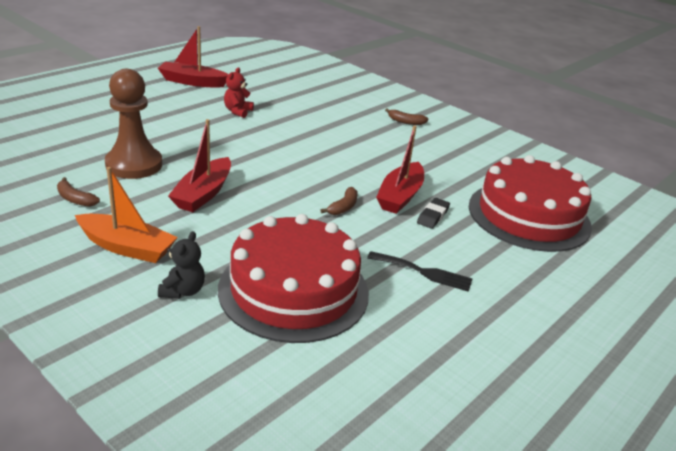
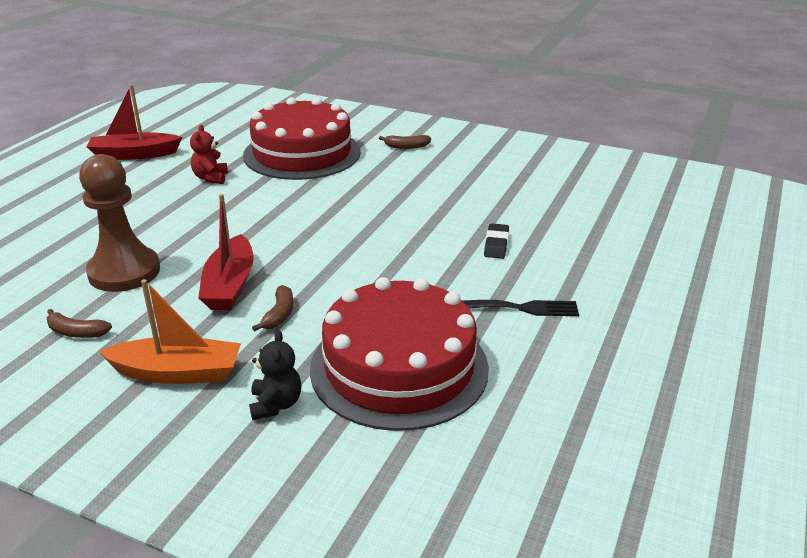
camera: 15 degrees left, 0 degrees up
(343, 207) = (397, 259): brown banana -> brown banana (279, 314)
(400, 196) = (450, 232): red boat -> none
(529, 216) = (591, 219): red cake -> red cake (302, 153)

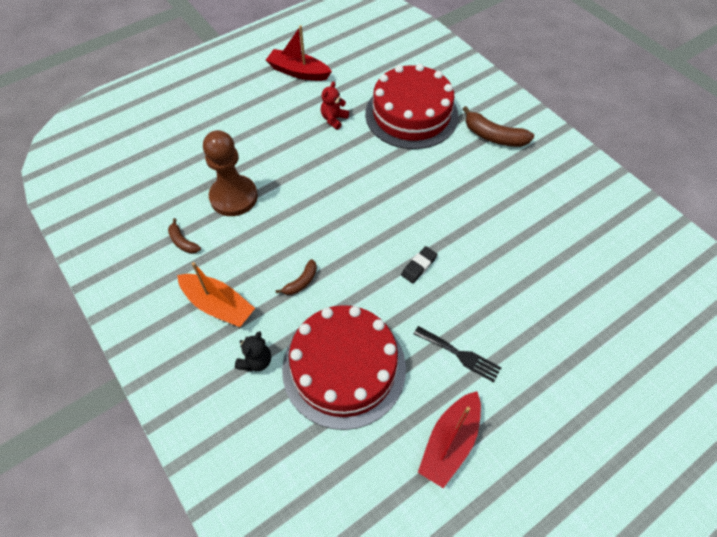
camera: 30 degrees right, 25 degrees up
(230, 285) = (287, 239): red boat -> red boat (449, 443)
(406, 147) = (493, 136): brown banana -> brown banana, size x1.76
(496, 244) = (486, 280): black eraser -> black eraser (419, 266)

